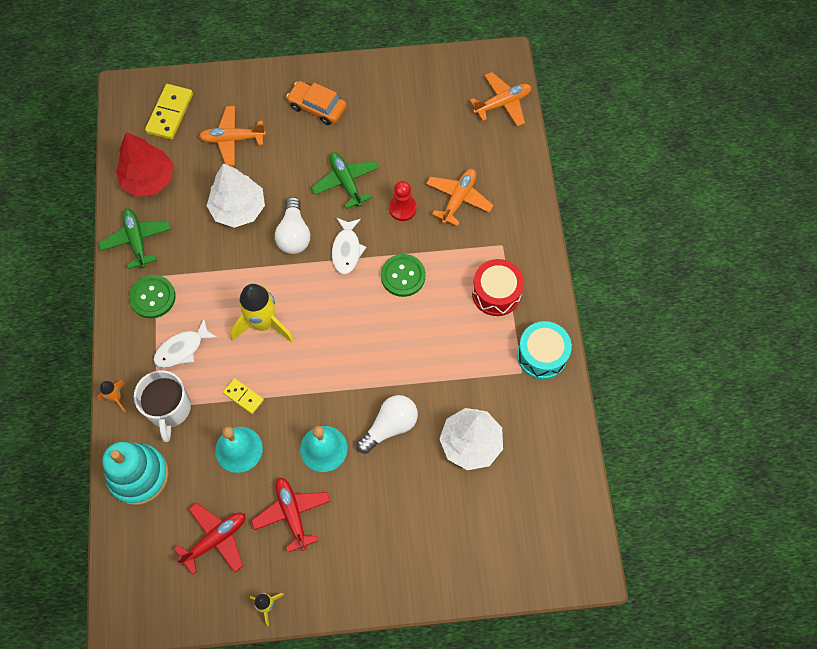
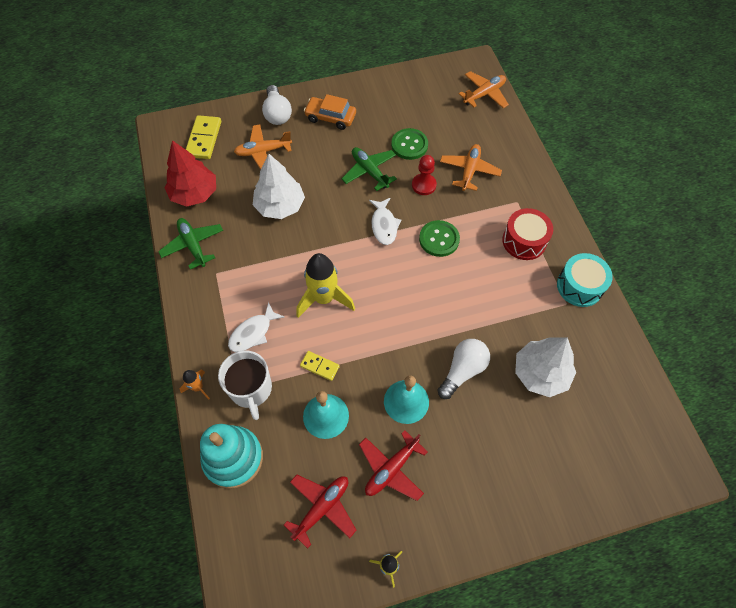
camera: 10 degrees left, 5 degrees down
(153, 297) = (216, 291): green button -> green button (409, 145)
(292, 514) = (391, 469): red plane -> red plane turned 105 degrees counterclockwise
(294, 234) = (334, 219): white light bulb -> white light bulb (277, 113)

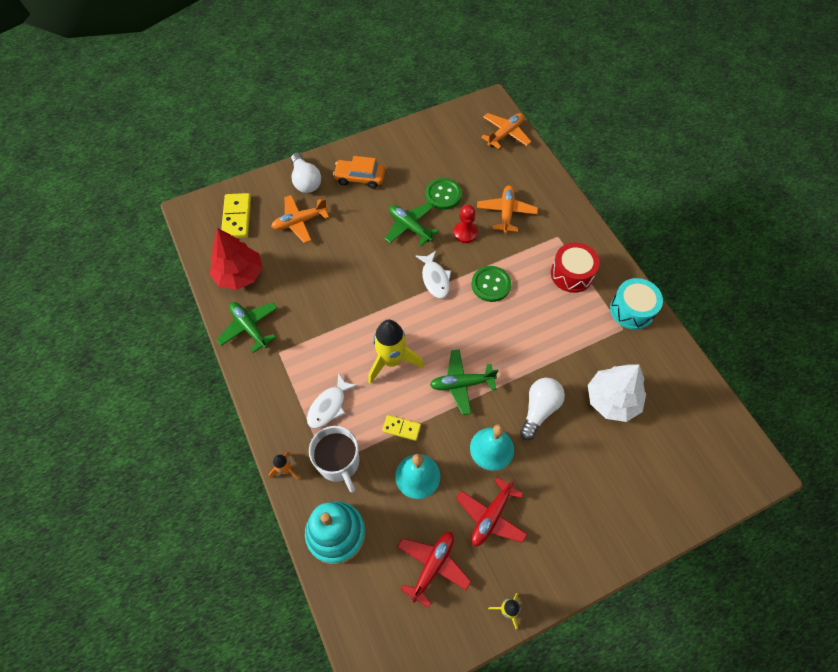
camera: 10 degrees left, 0 degrees up
(280, 206) = (328, 274): white tree -> none
(389, 332) = (461, 384): none -> green plane

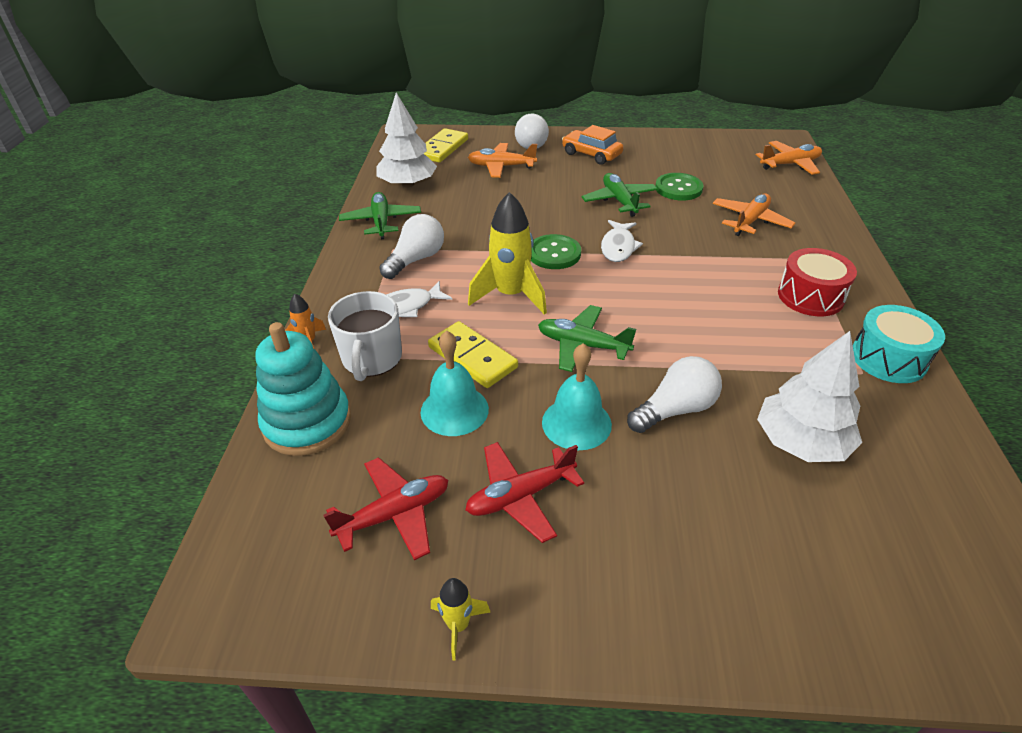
camera: 30 degrees right, 20 degrees down
(239, 275) = (408, 184): red tree -> white tree
(304, 356) = (416, 259): none -> white light bulb
(401, 428) = (472, 357): yellow domino -> yellow domino, size x1.71
(465, 233) = (684, 223): red pawn -> none
(491, 284) = (687, 272): green button -> green button (554, 254)

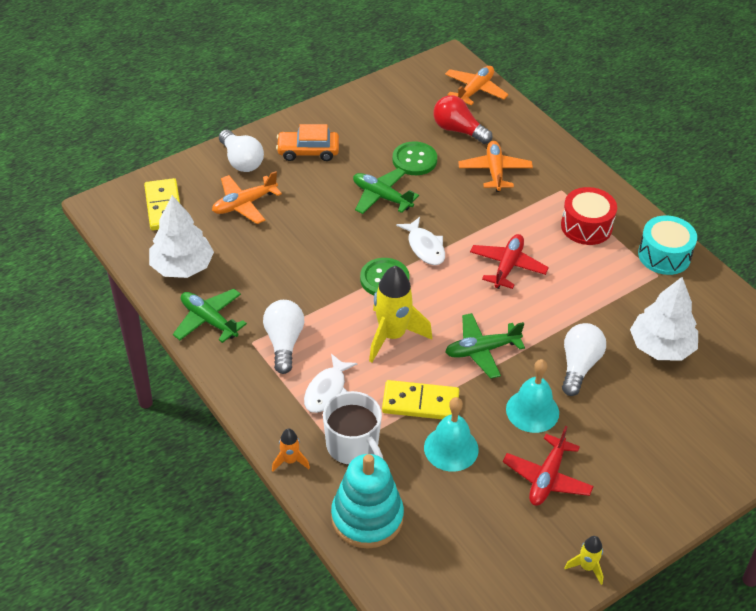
camera: 40 degrees left, 5 degrees up
(394, 514) = (490, 535): red plane -> red plane (507, 266)
(744, 183) = (458, 130): none -> red light bulb

